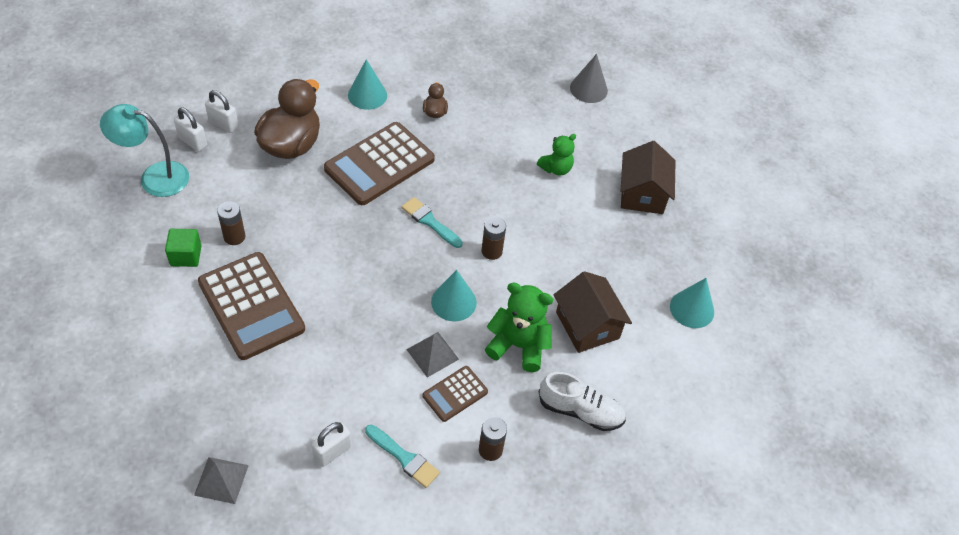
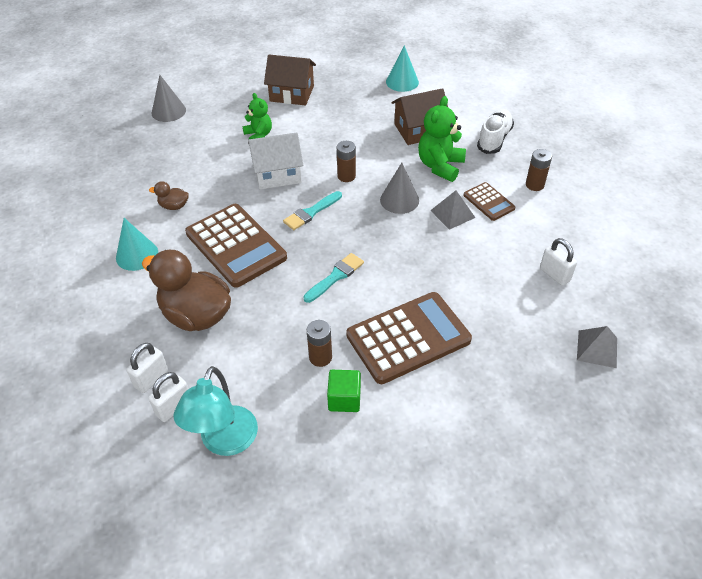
camera: 80 degrees left, 5 degrees down
(404, 458) = (551, 231): turquoise brush -> turquoise brush (335, 276)
(453, 302) = (399, 200): turquoise cone -> grey cone
(490, 189) = (277, 174): none -> white house

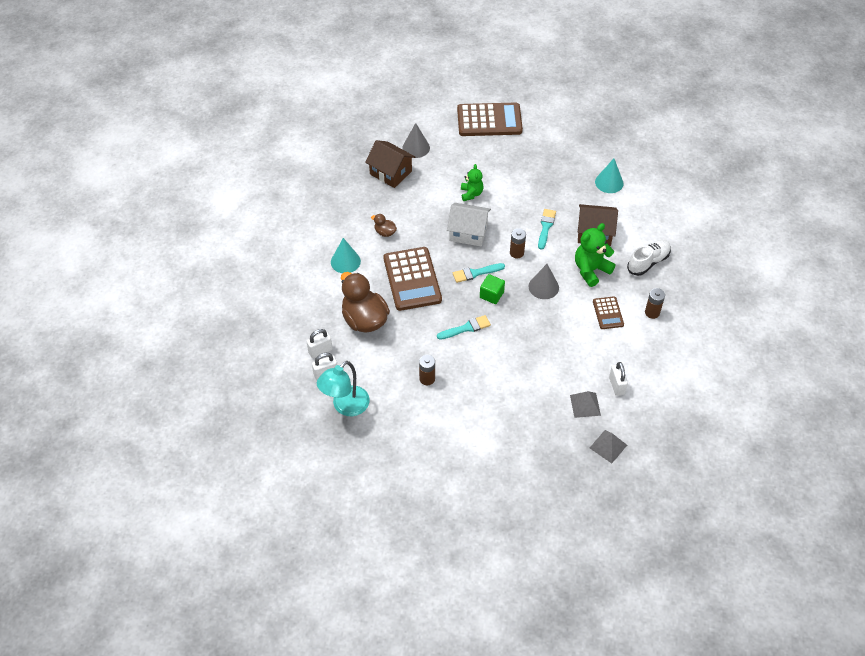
camera: 25 degrees right, 5 degrees up
(292, 93) = (515, 163): brown house -> brown house (391, 173)
(344, 399) = (427, 410): green cube -> green cube (491, 295)
(363, 141) = (546, 227): none -> turquoise brush
(408, 338) = (489, 389): brown calculator -> brown calculator (489, 120)
(452, 214) = (575, 312): grey pyramid -> grey pyramid (585, 405)

